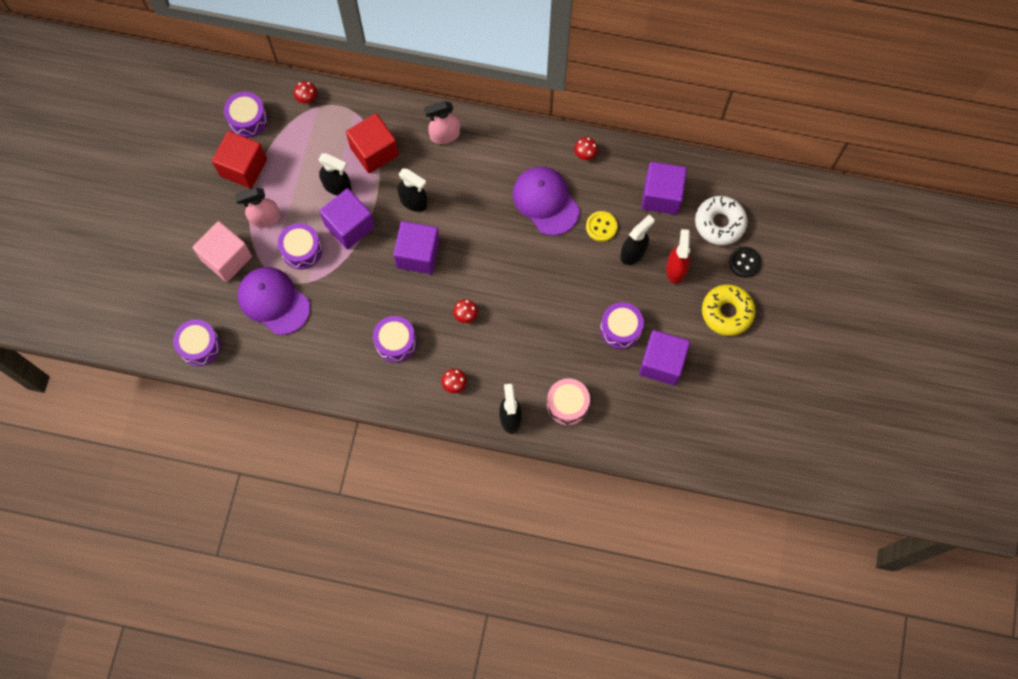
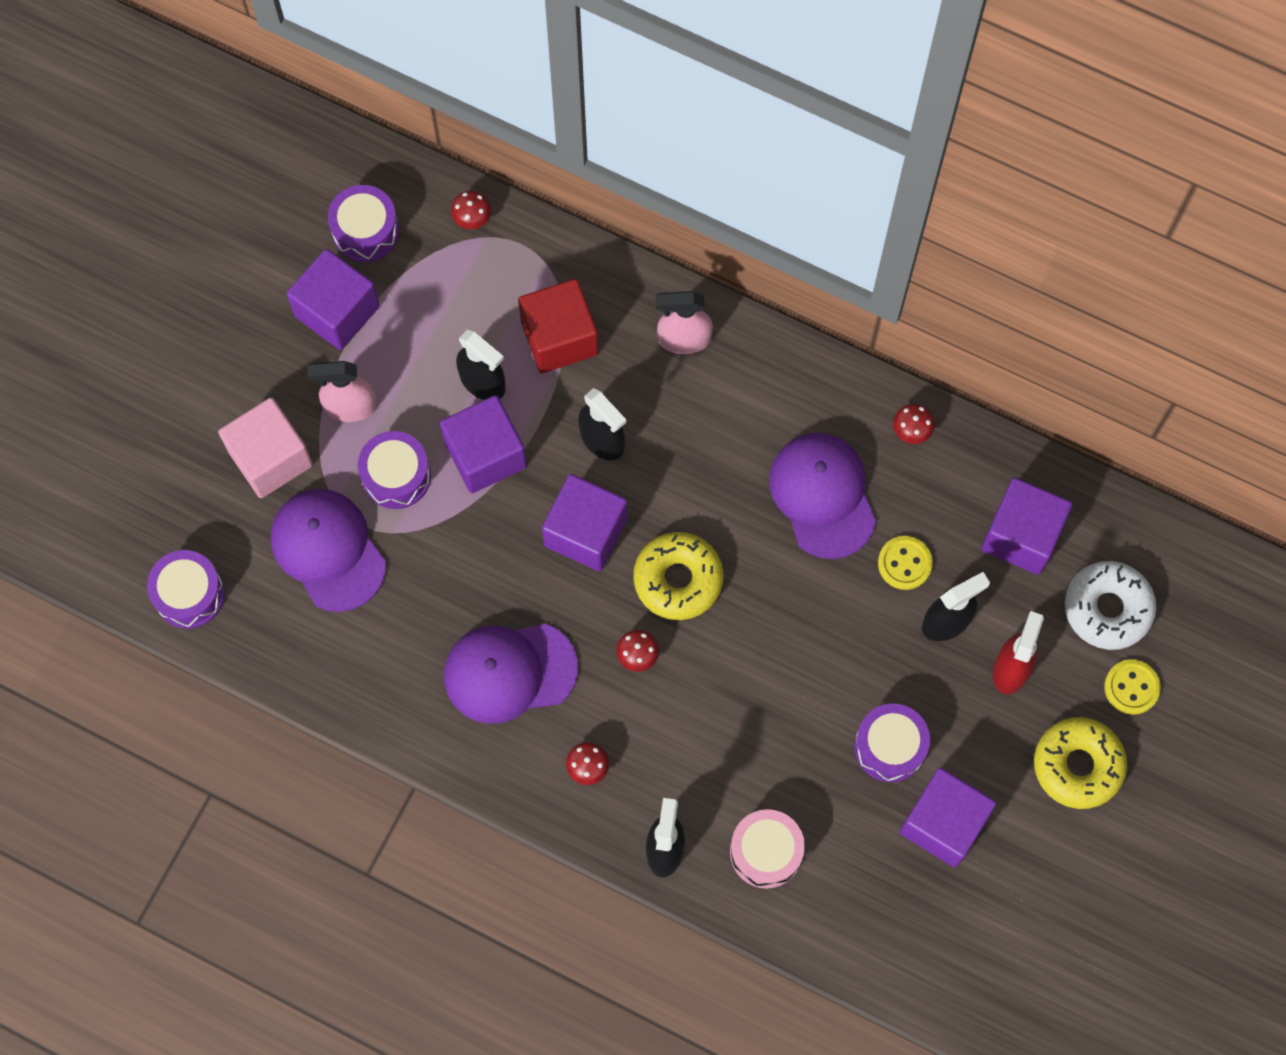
camera: 15 degrees right, 0 degrees up
(243, 167) = (337, 311): red cube -> purple cube
(395, 342) = (509, 672): purple drum -> purple cap
(477, 267) = (678, 579): none -> yellow donut
(744, 262) = (1131, 687): black button -> yellow button

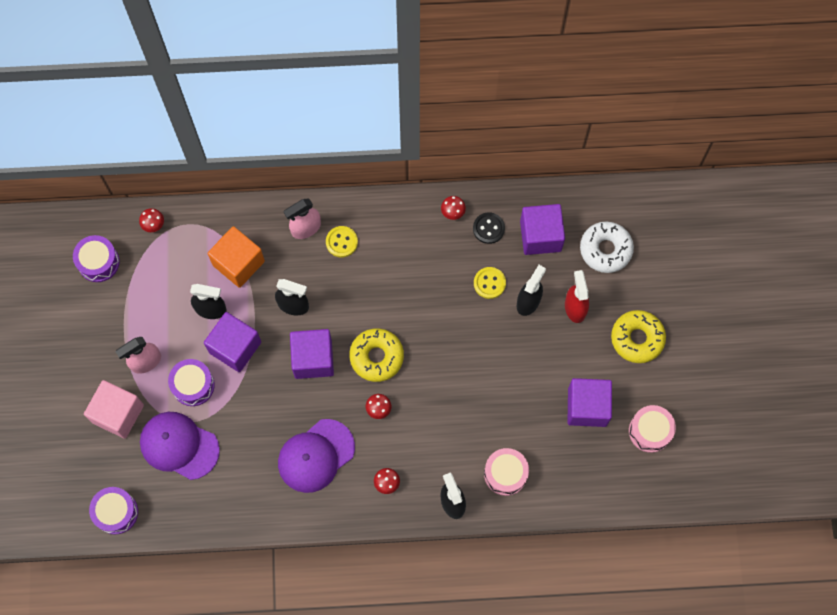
camera: 30 degrees left, 0 degrees up
(337, 311) = (108, 314): purple cube -> none
(559, 337) = (238, 263): red cube -> orange cube
(823, 495) = (426, 271): purple cap -> none
(890, 747) = (537, 383): purple drum -> none
(950, 483) = (488, 228): none -> black button
(1016, 911) = (650, 431): none -> pink drum
(1131, 687) = (640, 283): yellow button -> yellow button (341, 242)

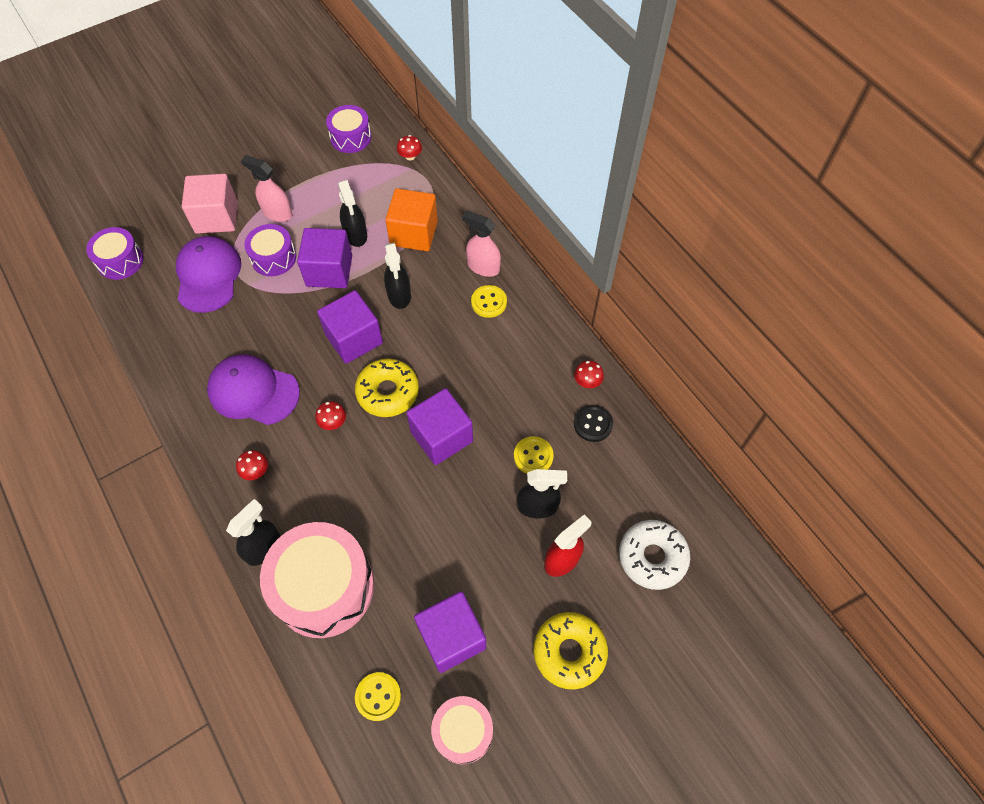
camera: 60 degrees right, 10 degrees down
(505, 474) = (324, 587): pink drum -> pink drum, size x1.80
(540, 236) = (620, 479): purple cube -> purple cube (441, 436)
(599, 473) = (378, 696): none -> yellow button

